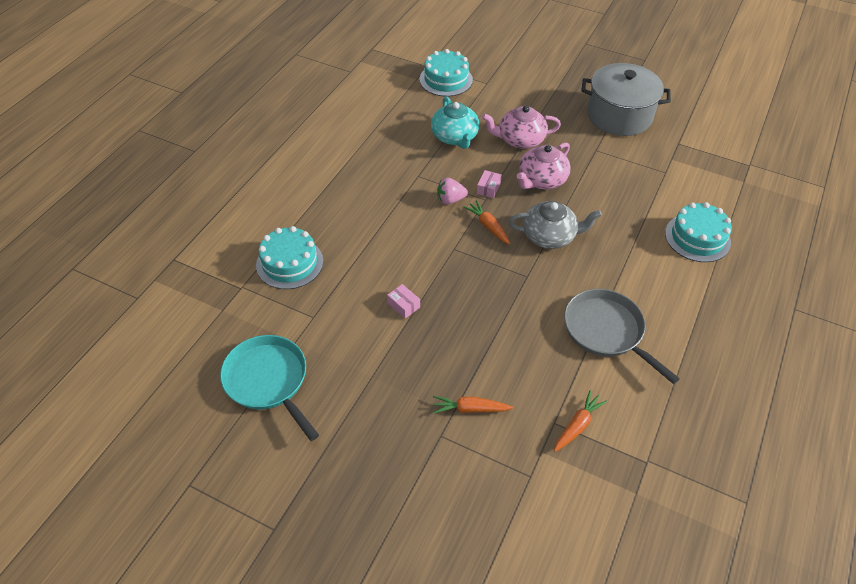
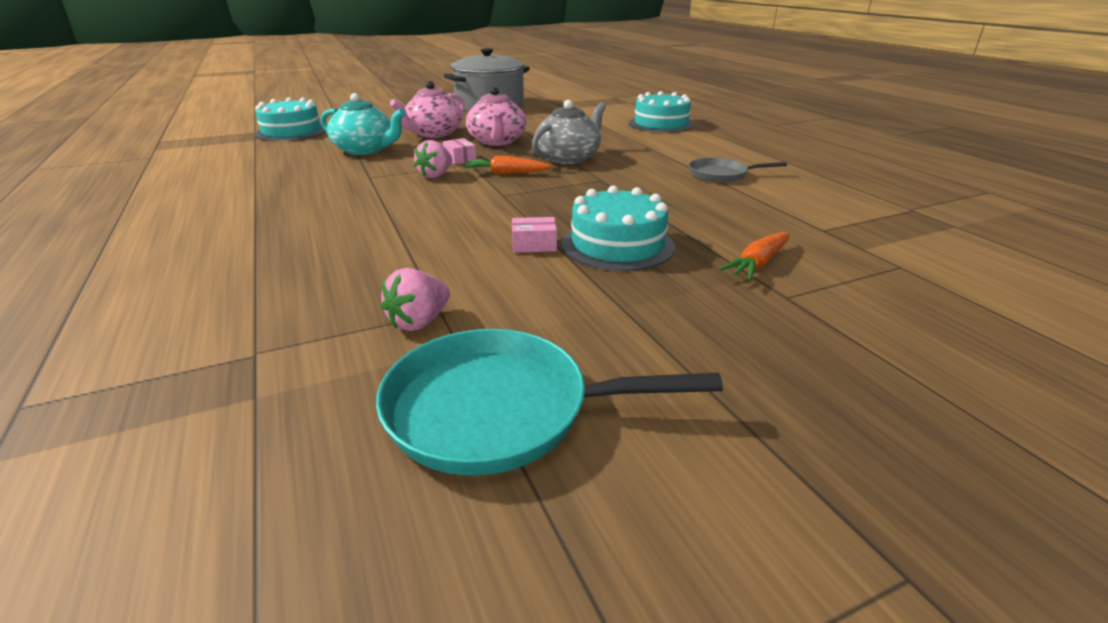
camera: 50 degrees left, 20 degrees down
(289, 263) = (308, 291): turquoise cake -> turquoise cake (617, 244)
(300, 316) = (419, 322): none -> pink strawberry
(577, 425) = (837, 221): orange carrot -> none
(606, 331) = (721, 175): grey pan -> grey pan, size x0.60

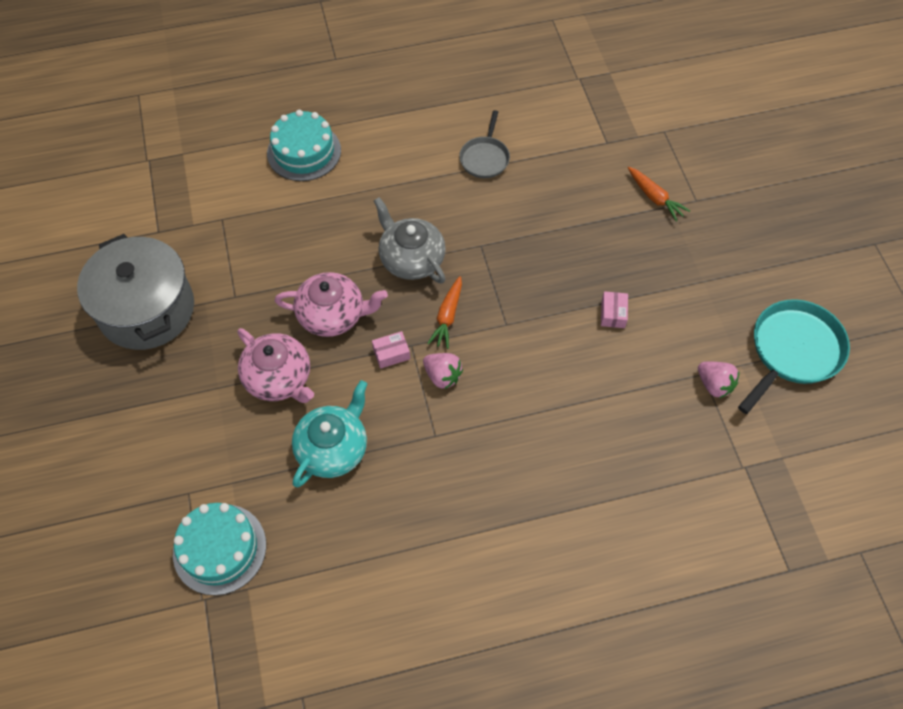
camera: 80 degrees left, 30 degrees up
(498, 410) = (793, 351): turquoise pan -> turquoise pan turned 150 degrees counterclockwise
(617, 244) = (618, 264): turquoise cake -> none

